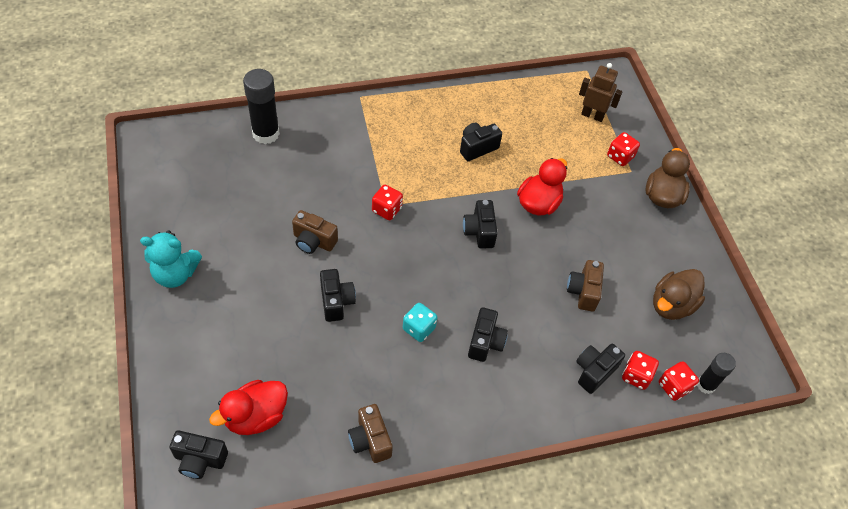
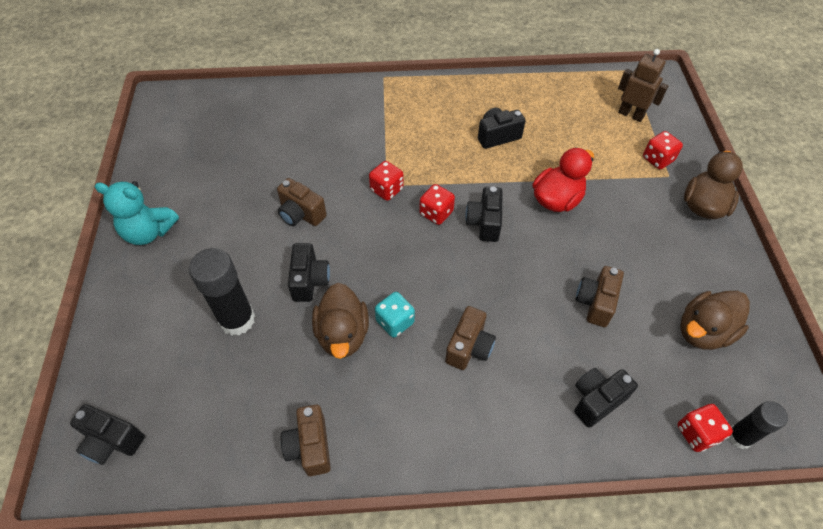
camera: 15 degrees right, 0 degrees up
(256, 416) = (188, 399): red duck -> none
(266, 133) = (279, 103): black glue stick -> black glue stick (237, 319)
(376, 345) = (343, 334): none -> brown duck
(485, 342) = (469, 347): black camera -> brown camera
(636, 376) = (649, 413): red dice -> red dice (436, 213)

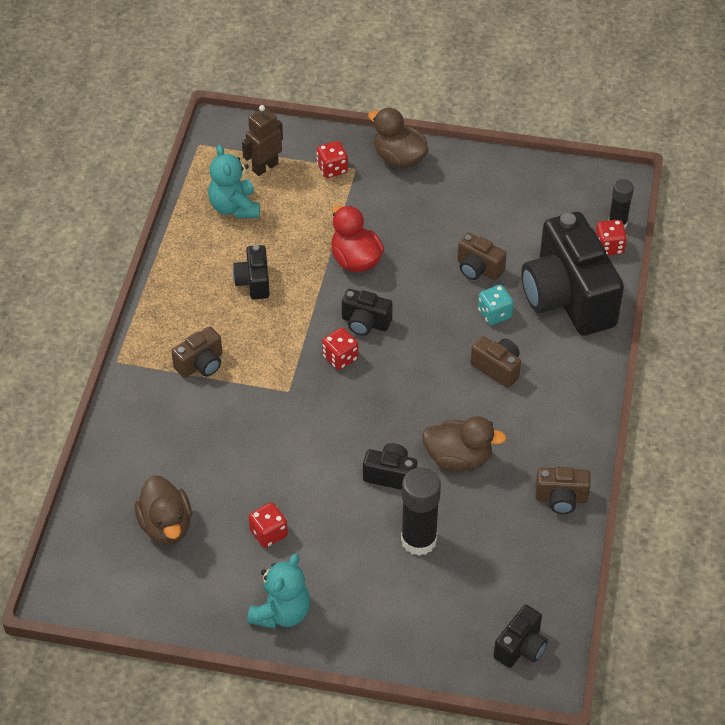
camera: 75 degrees left, 5 degrees down
(301, 214) = (303, 471): brown camera -> brown camera (201, 364)
(386, 189) = (295, 392): red dice -> red dice (268, 533)
(395, 322) = (456, 416): turquoise dice -> turquoise dice (494, 314)
(574, 106) = (234, 207): none -> turquoise teddy bear
(596, 400) = (567, 298): black camera -> black camera, size x2.23
(703, 331) = (525, 209): brown duck -> brown duck (166, 526)

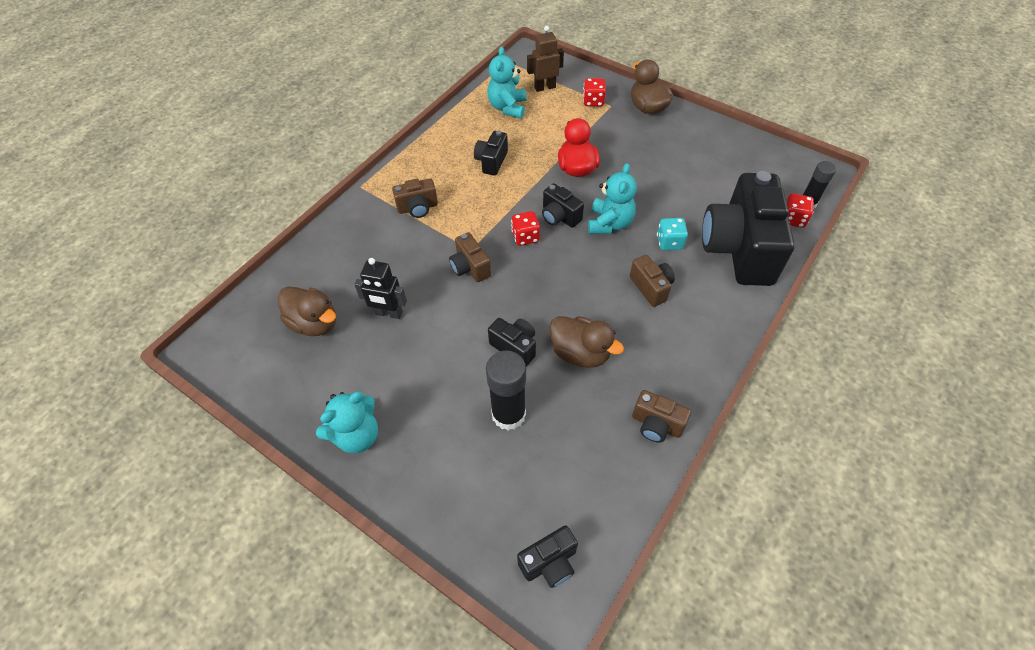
camera: 25 degrees right, 5 degrees up
(166, 526) = (314, 323): brown duck -> brown duck turned 60 degrees counterclockwise
(240, 488) = (388, 313): none -> black robot
(268, 533) = (388, 360): red dice -> none
(422, 313) = (609, 223): none -> turquoise teddy bear
(478, 269) = (672, 203): brown camera -> brown camera (470, 267)

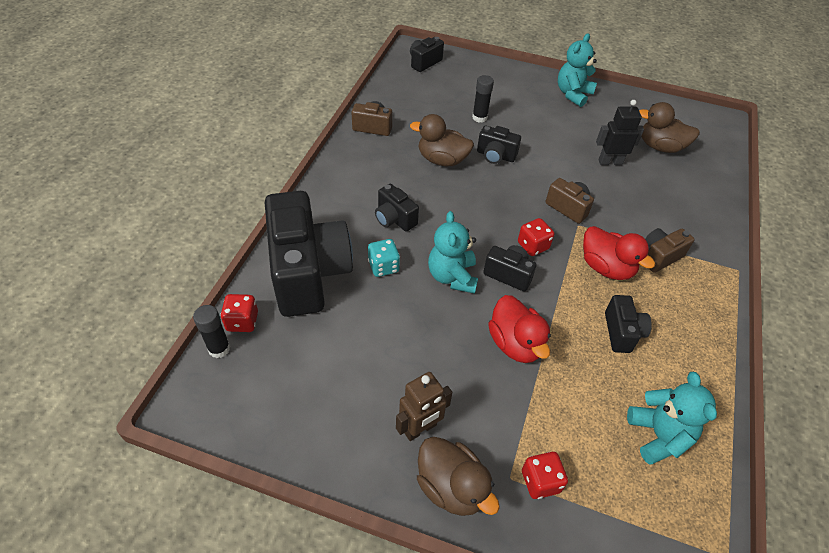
camera: 160 degrees right, 5 degrees down
(471, 207) = (606, 267): none -> red duck
(508, 414) = (479, 117): black glue stick -> black glue stick, size x0.61
(545, 87) = (629, 498): brown robot -> brown robot (420, 429)
(651, 287) = (394, 219): brown camera -> black camera

